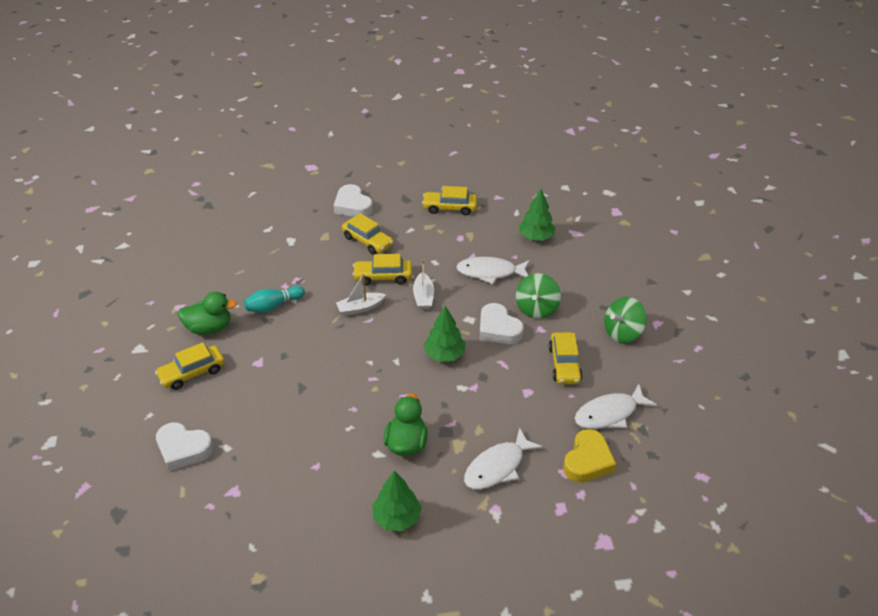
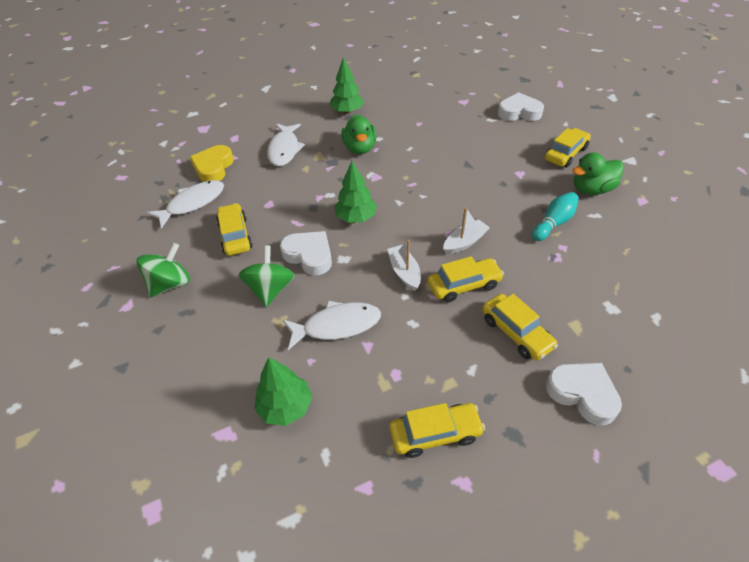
camera: 165 degrees right, 5 degrees up
(367, 241) = (516, 333): yellow car -> yellow car turned 150 degrees counterclockwise
(498, 467) = (284, 150): white fish -> white fish turned 150 degrees clockwise

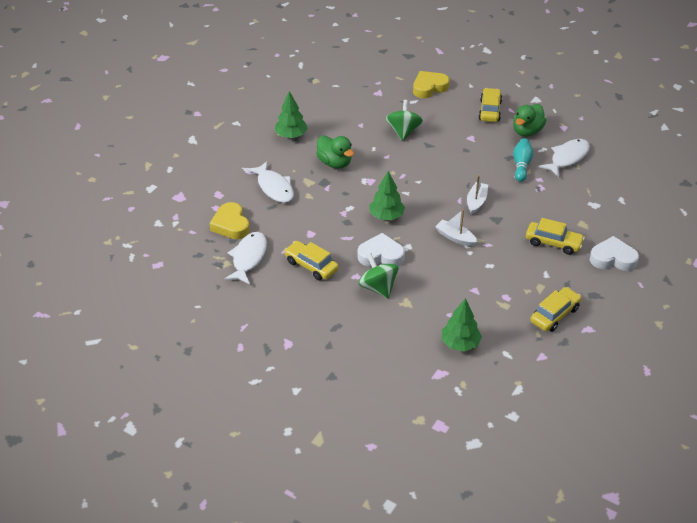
camera: 35 degrees left, 5 degrees down
(170, 284) = (302, 316): green spinning top -> green spinning top (403, 132)
(337, 325) = (445, 288): white fish -> white fish (567, 158)
(464, 285) = (500, 229): yellow car -> none
(519, 112) = (429, 87): white heart -> yellow heart

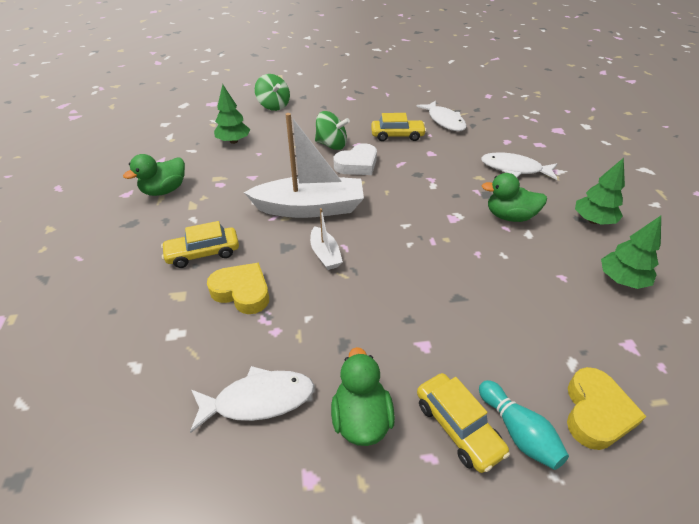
camera: 140 degrees right, 0 degrees up
(231, 225) = (492, 132): yellow heart -> yellow heart (242, 292)
(386, 216) = (393, 194): green tree -> green tree (621, 280)
(403, 132) = (508, 298): green spinning top -> green spinning top (274, 106)
(455, 237) = (310, 208): white boat -> white boat, size x2.14
(521, 165) = (316, 339): turquoise bowling pin -> turquoise bowling pin (518, 432)
(555, 315) = (164, 190): yellow car -> green duck
(567, 158) = (258, 400): white fish -> white fish turned 105 degrees counterclockwise
(613, 258) = (121, 270): white heart -> none

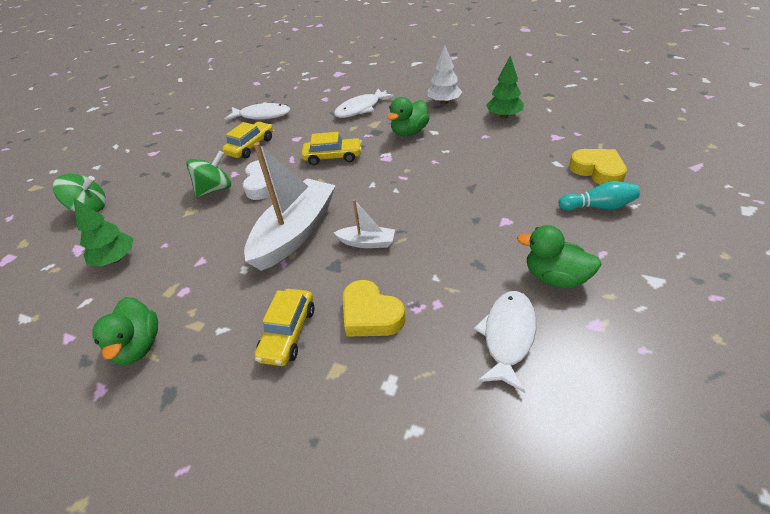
camera: 55 degrees left, 0 degrees up
(242, 292) = (370, 315): yellow heart -> yellow heart turned 105 degrees counterclockwise
(457, 427) = (583, 231): yellow car -> yellow car (333, 157)
(593, 220) = (444, 102): green tree -> white tree

